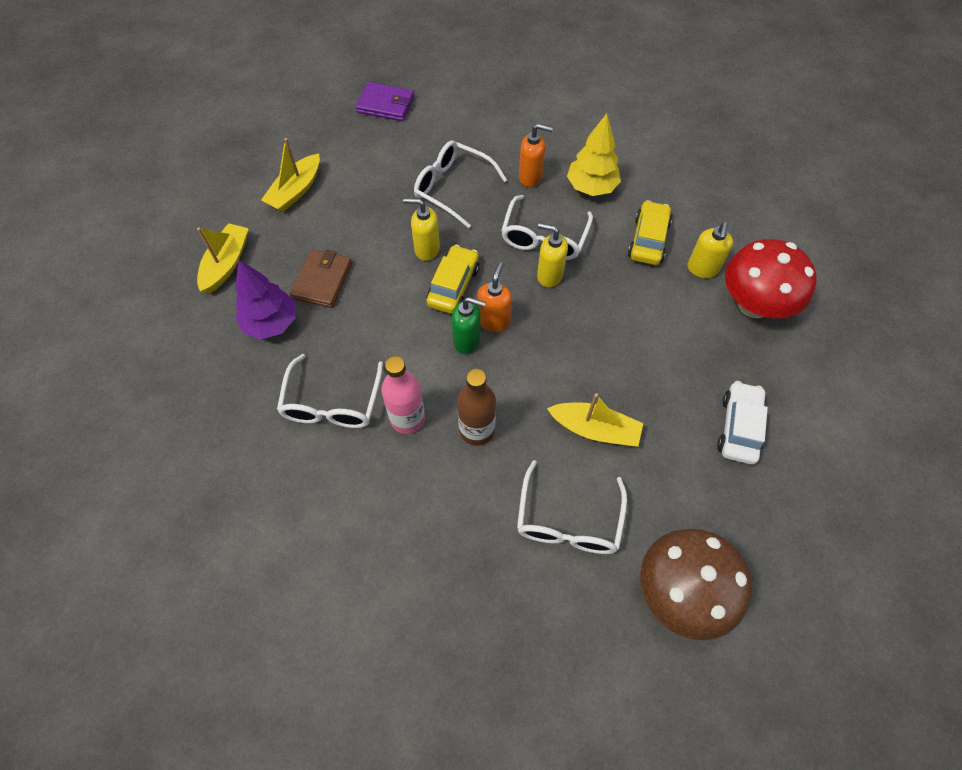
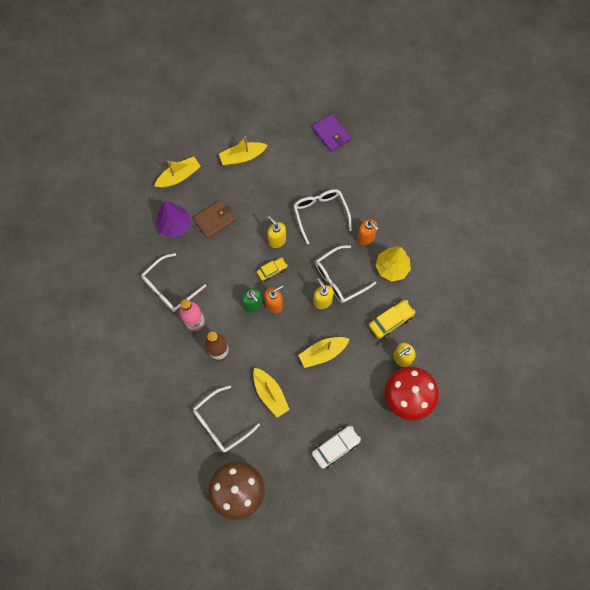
camera: 40 degrees right, 10 degrees up
(453, 286) = (272, 270): yellow car -> yellow car, size x0.66
(609, 331) = (322, 353): none -> yellow boat

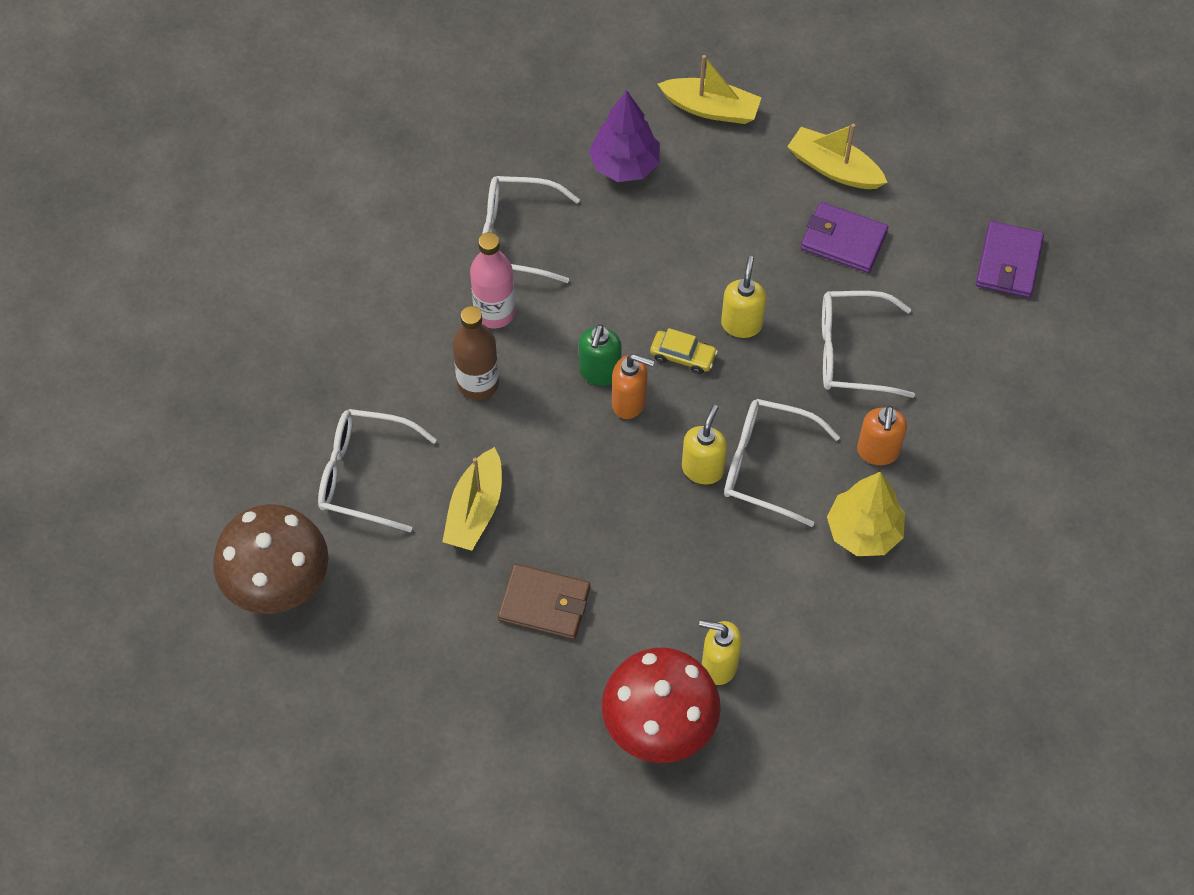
camera: 50 degrees right, 10 degrees down
(214, 220) = (688, 211): brown wallet -> brown wallet (544, 603)
(274, 178) = (843, 240): none -> purple wallet
(320, 213) = (851, 352): white glasses -> white glasses turned 120 degrees counterclockwise
(322, 353) = (614, 536): yellow boat -> none
(335, 447) = (473, 675): white car -> none
(390, 321) = (768, 599): yellow car -> none

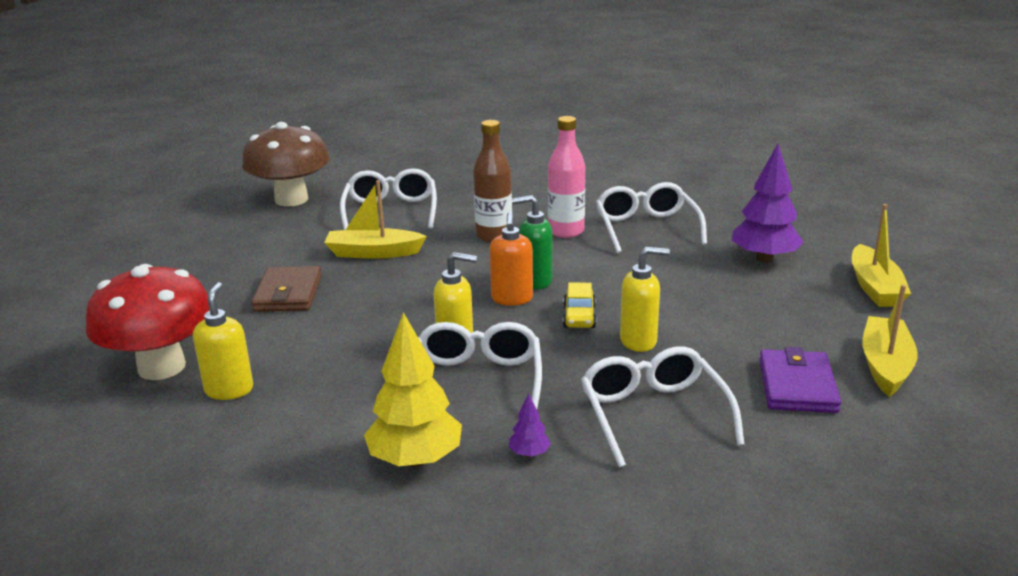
camera: 75 degrees right, 35 degrees down
(877, 452) = (529, 454): orange soap dispenser -> purple tree
(1008, 262) = (890, 523): purple wallet -> none

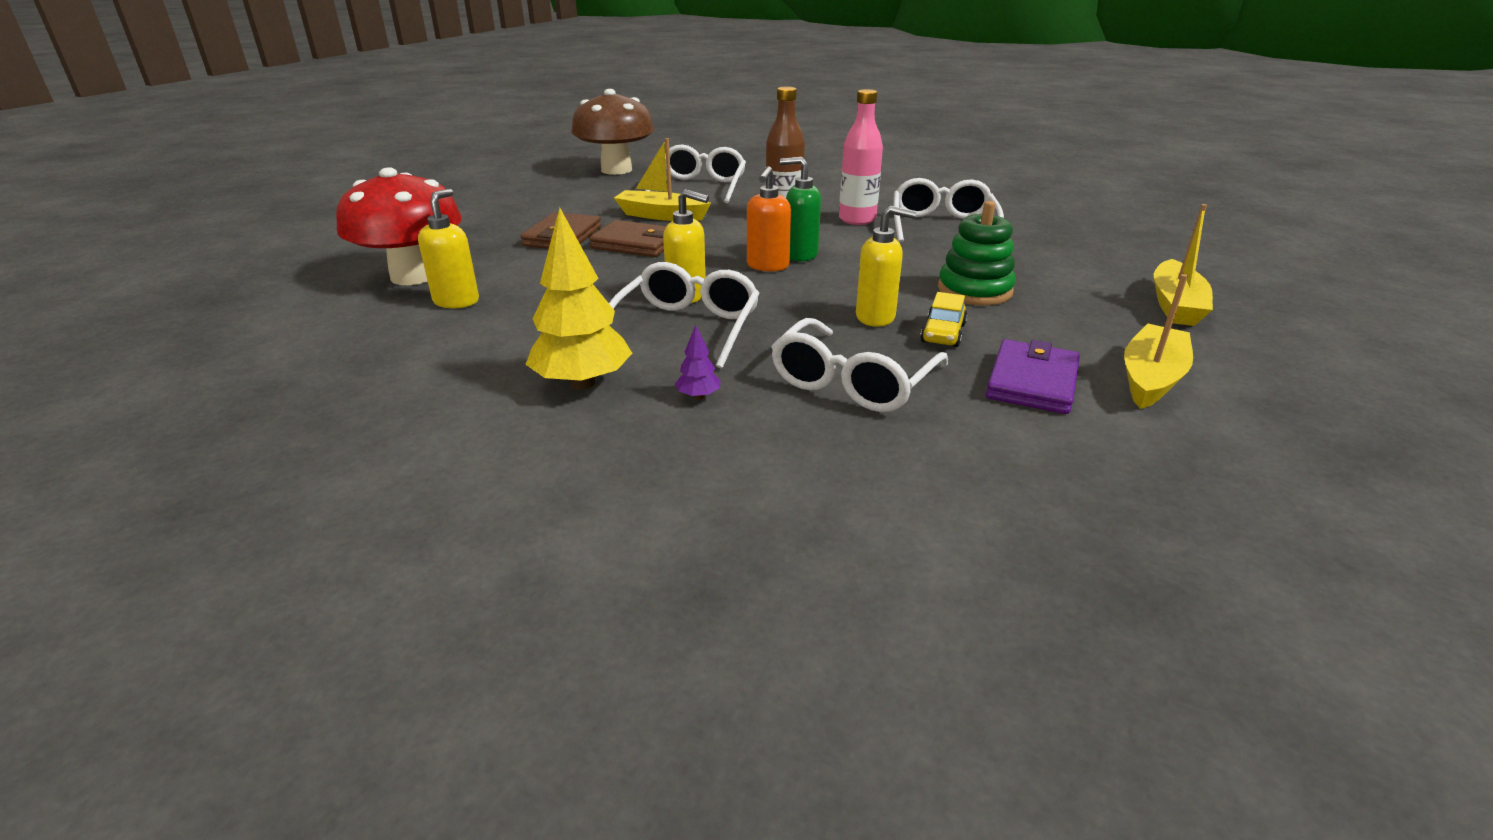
camera: 15 degrees right, 5 degrees up
(368, 291) = (635, 244): none -> brown wallet
(579, 317) = (826, 289): yellow car -> yellow car (943, 333)
(653, 414) = (852, 382): white glasses -> white glasses turned 150 degrees counterclockwise
(708, 298) = (974, 290): none -> green stacking toy
(764, 259) = (1057, 265): purple tree -> none

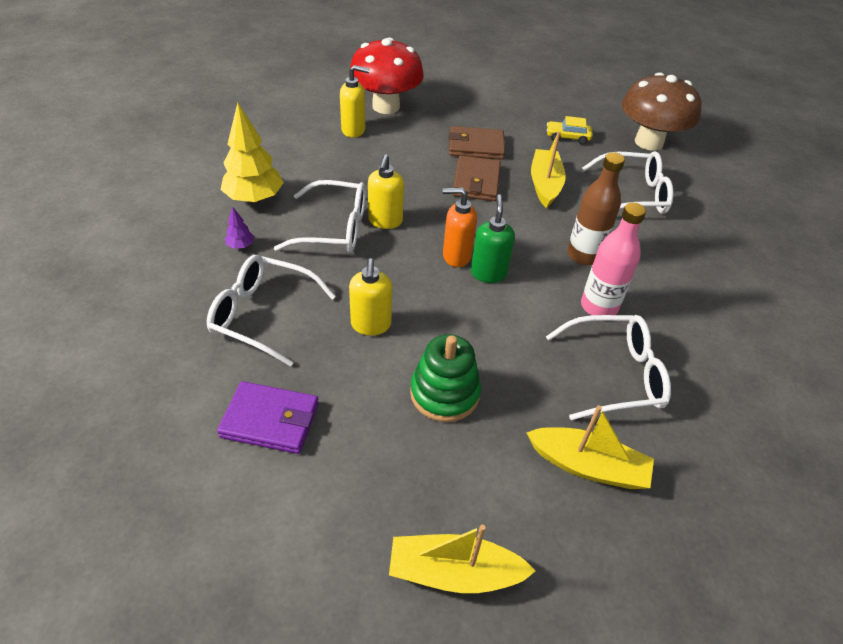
camera: 75 degrees right, 15 degrees up
(943, 333) = (349, 367): yellow car -> yellow car (567, 137)
(1150, 378) = (283, 510): yellow boat -> yellow boat (588, 466)

